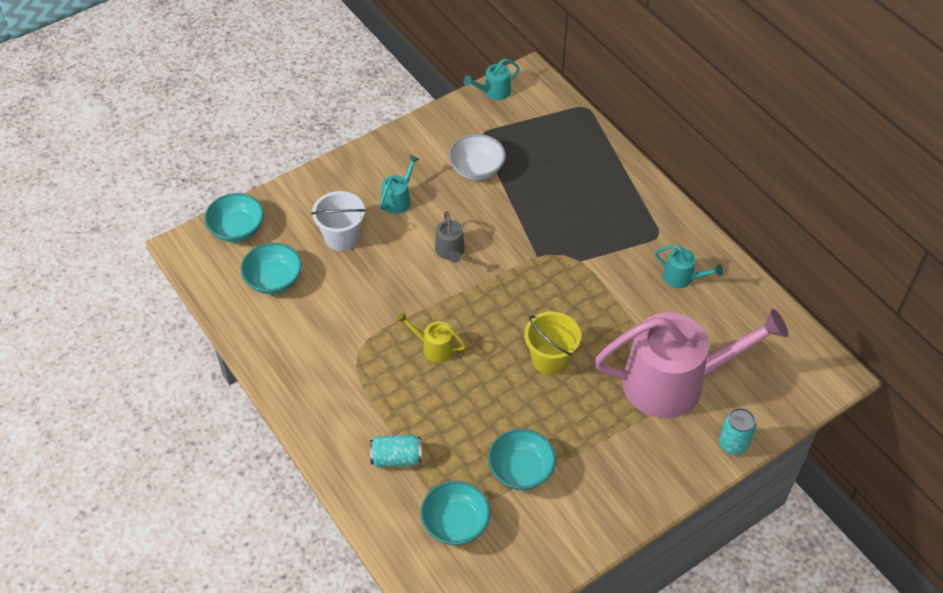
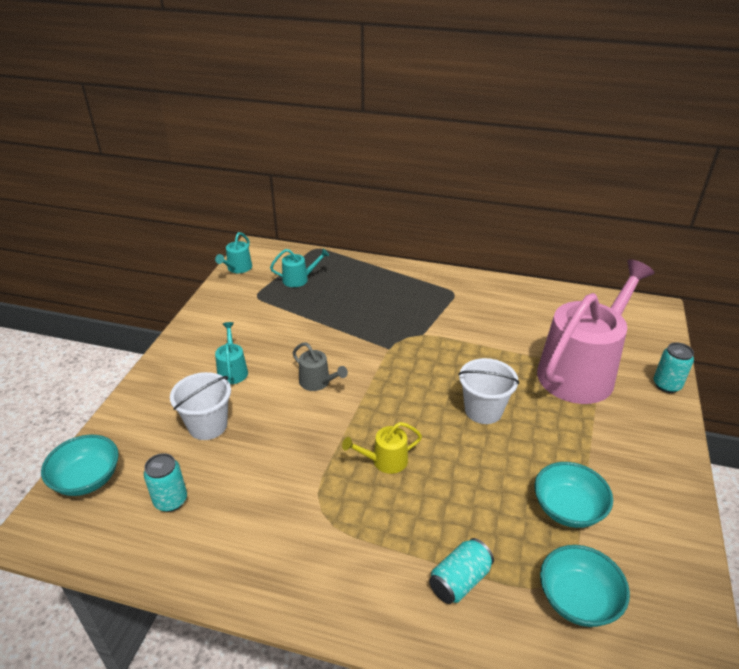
camera: 40 degrees left, 15 degrees down
(274, 280) = (171, 500): turquoise bowl -> turquoise can
(477, 169) = (277, 318): white bowl -> none
(550, 359) = (483, 410): yellow bucket -> white bucket
(682, 277) = (500, 307): turquoise watering can -> turquoise watering can (299, 279)

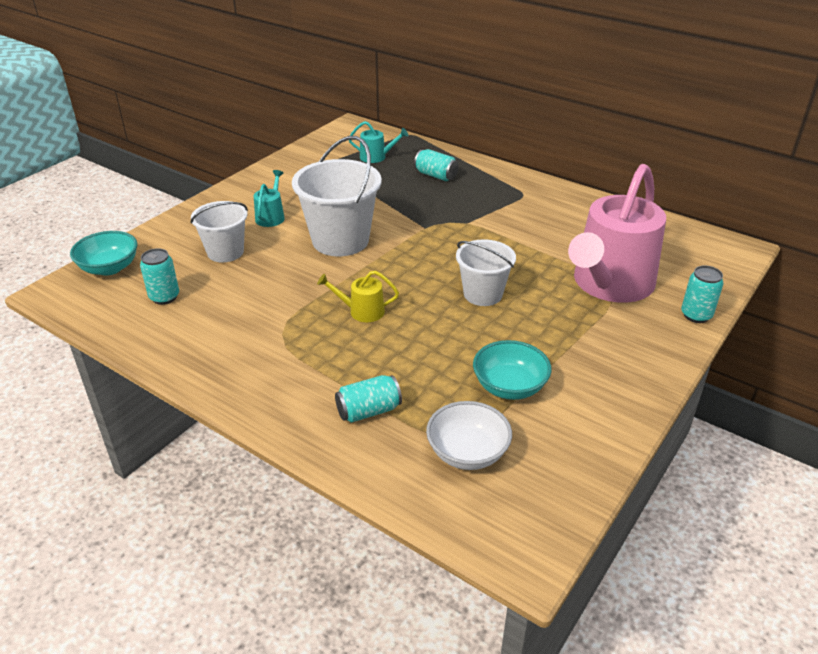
camera: 20 degrees right, 0 degrees up
(238, 268) = (325, 138): turquoise watering can -> none
(317, 382) = (340, 240): grey watering can -> white bucket
(365, 288) = (436, 175): none -> turquoise can
(577, 599) = (467, 452): turquoise bowl -> white bowl
(581, 371) = (609, 284): pink watering can -> pink watering can turned 150 degrees clockwise

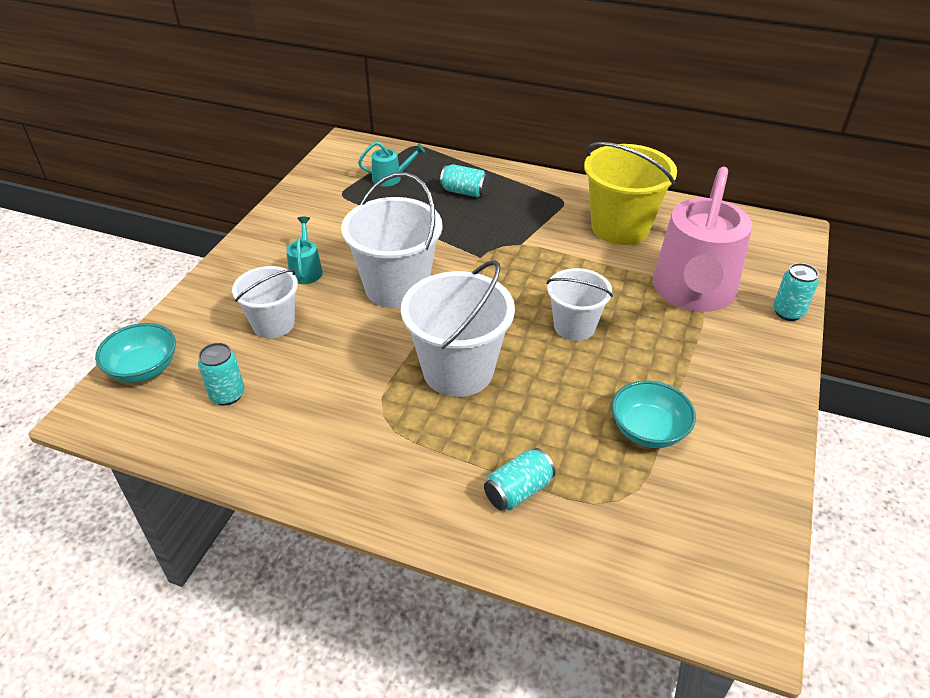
camera: 15 degrees left, 5 degrees up
(362, 311) = (458, 370): yellow watering can -> white bucket
(467, 452) = (640, 518): white bowl -> none
(566, 222) = (620, 227): none -> yellow bucket

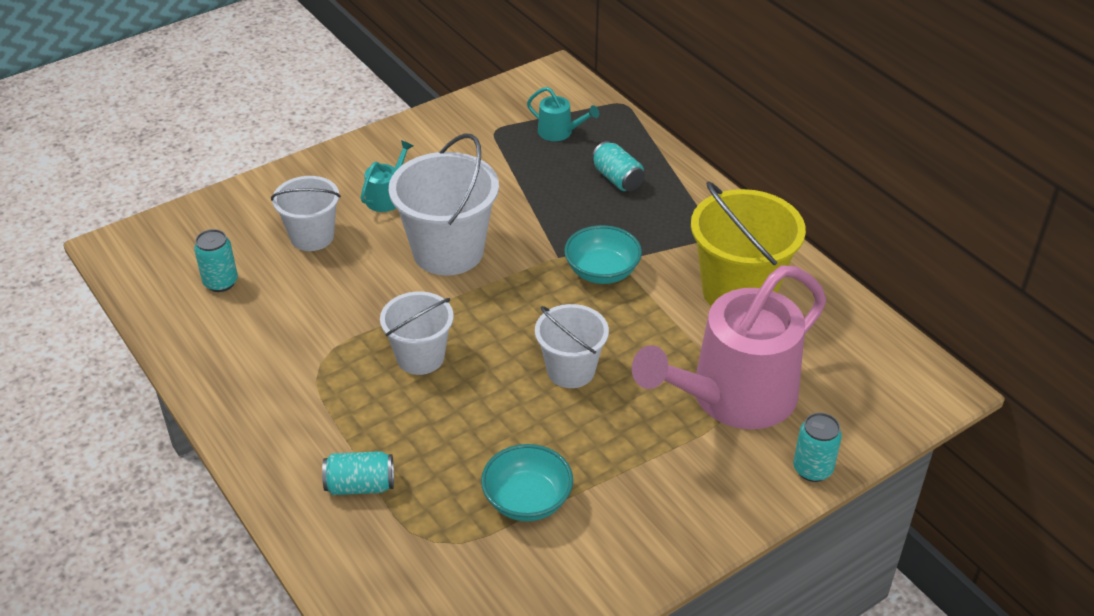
camera: 35 degrees right, 0 degrees up
(144, 369) = (181, 228): turquoise bowl -> turquoise bowl (602, 272)
(458, 370) = (420, 357): white bucket -> white bucket, size x0.62

